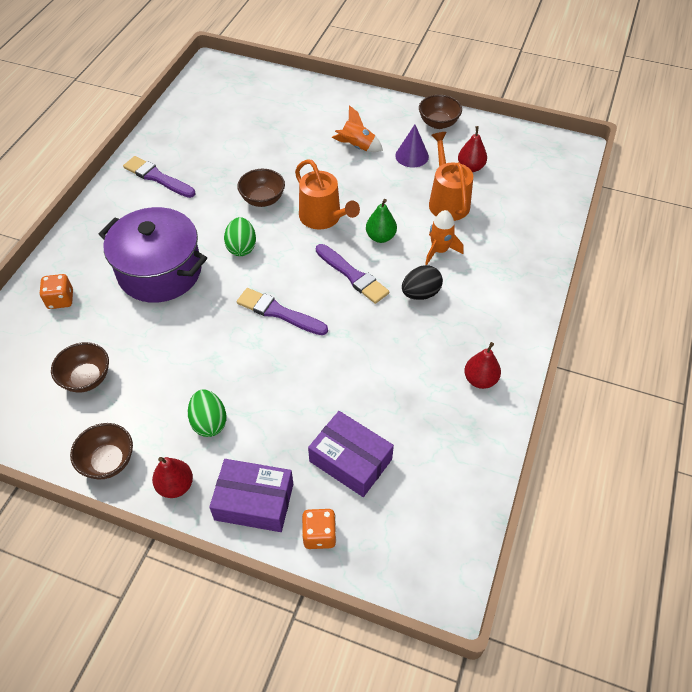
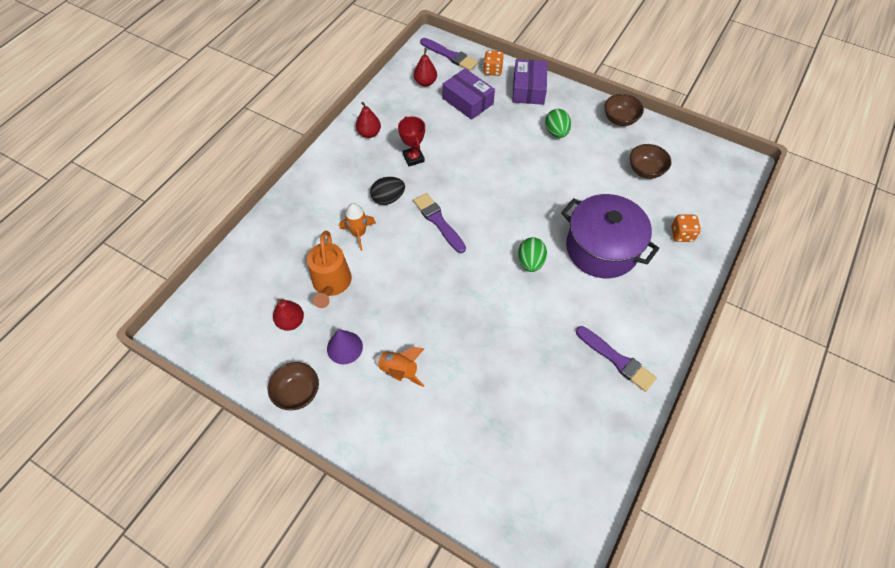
camera: 170 degrees left, 5 degrees up
(175, 485) = (576, 102): red pear -> red pear (425, 82)
(254, 502) = (528, 89): purple box -> purple box turned 75 degrees clockwise
(263, 199) = (508, 313): brown bowl -> none
(279, 312) = (503, 199): purple brush -> purple brush (450, 55)
(323, 218) = (452, 283): orange watering can -> none
(380, 237) = (405, 254): green pear -> none
(406, 351) = (413, 158): none -> red trophy

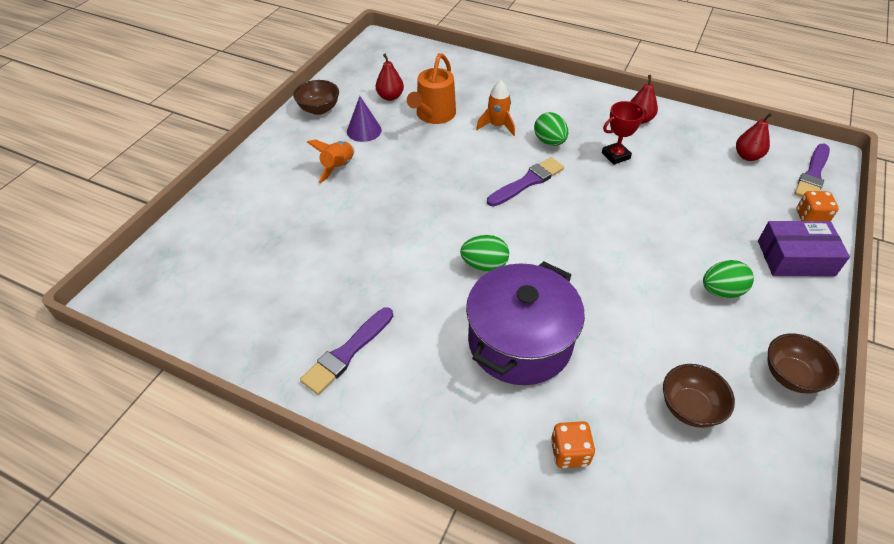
camera: 85 degrees right, 10 degrees down
(331, 283) = (434, 115): orange watering can -> orange watering can turned 60 degrees counterclockwise
(388, 198) = (549, 142): black egg -> green egg
(467, 101) = (735, 196): purple box -> none

